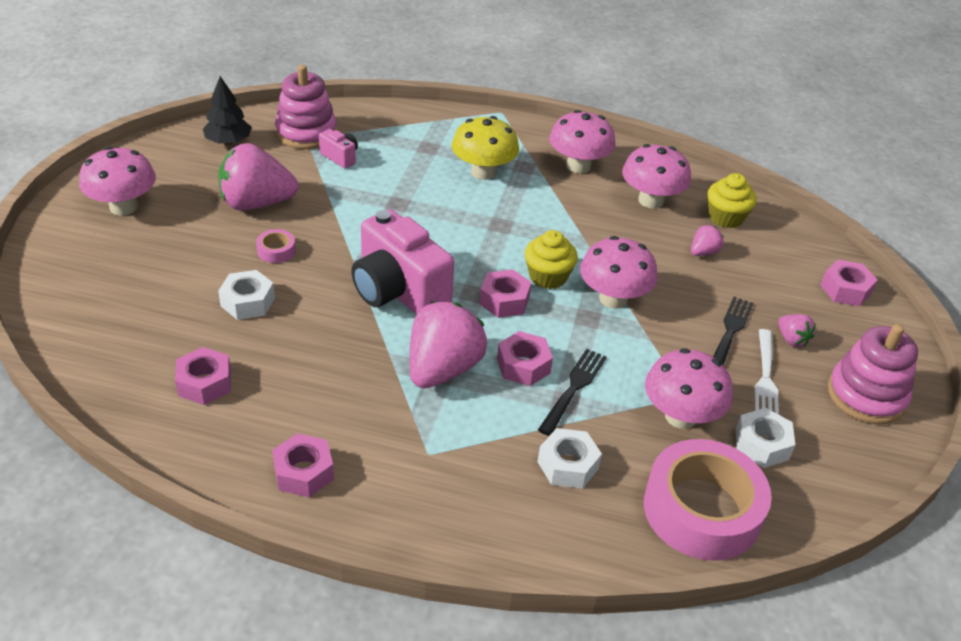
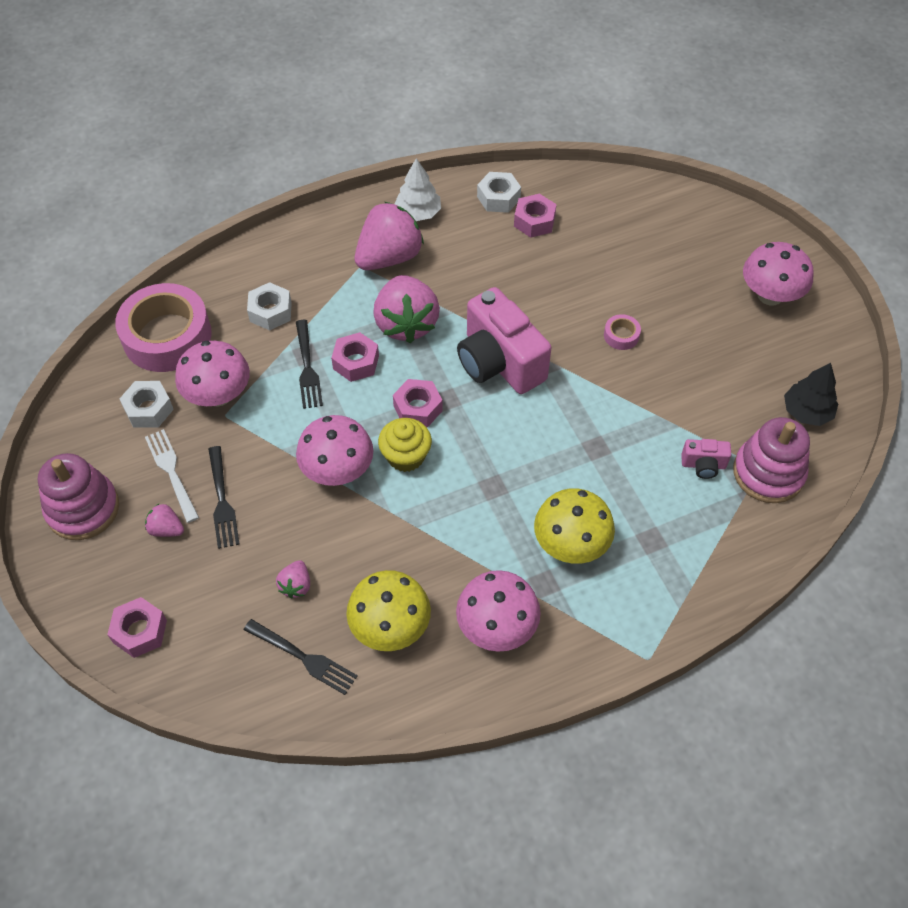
camera: 145 degrees right, 15 degrees up
(248, 302) = (583, 285): white nut -> white nut (498, 198)
(256, 203) = (693, 366): pink strawberry -> pink strawberry (389, 257)
(304, 472) = (418, 213): pink nut -> white tree
(398, 291) = (499, 362): pink camera -> pink camera turned 135 degrees counterclockwise
(651, 200) = (390, 626): pink mushroom -> yellow mushroom
(726, 217) = (302, 657): yellow cupcake -> black fork

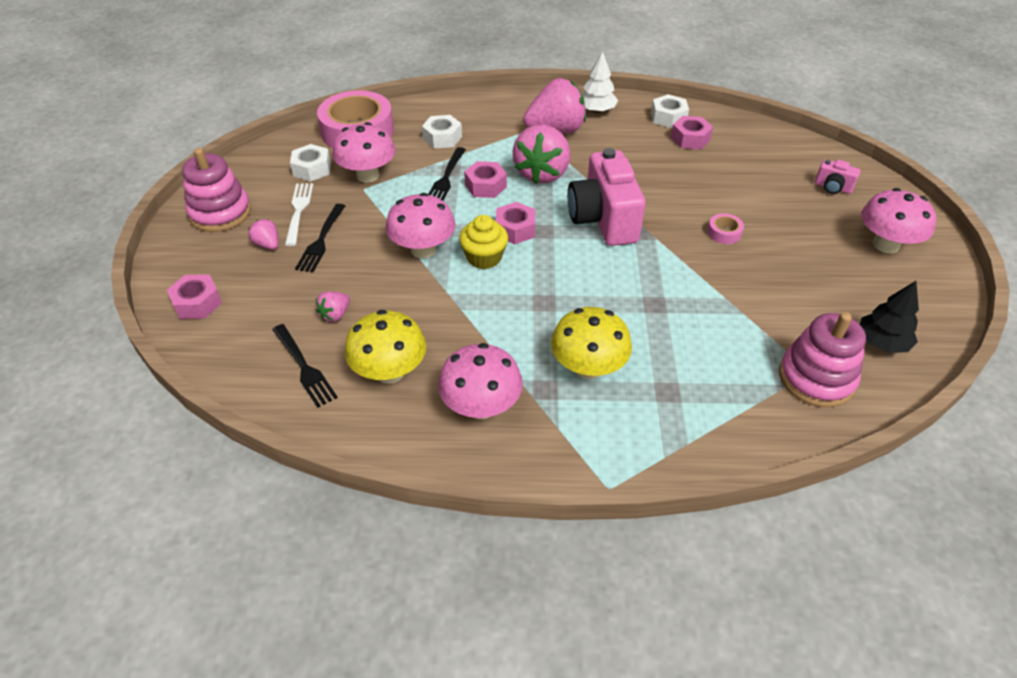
camera: 25 degrees right, 10 degrees down
(703, 465) = (752, 350): pink camera -> pink camera (832, 187)

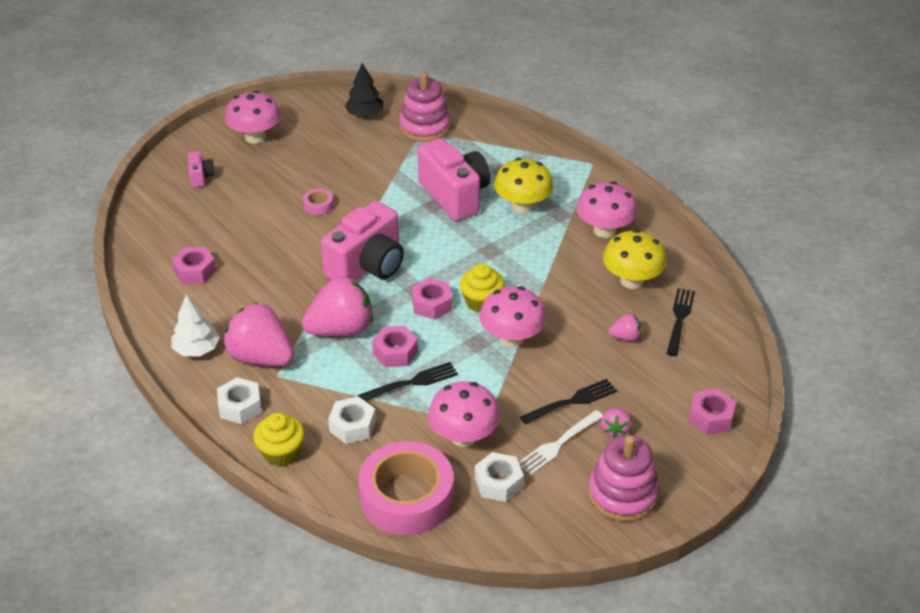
camera: 130 degrees left, 5 degrees down
(458, 105) = (281, 453): none -> yellow cupcake
(655, 327) = (454, 196): none -> pink camera
(668, 117) = (167, 299): white nut -> white nut (240, 406)

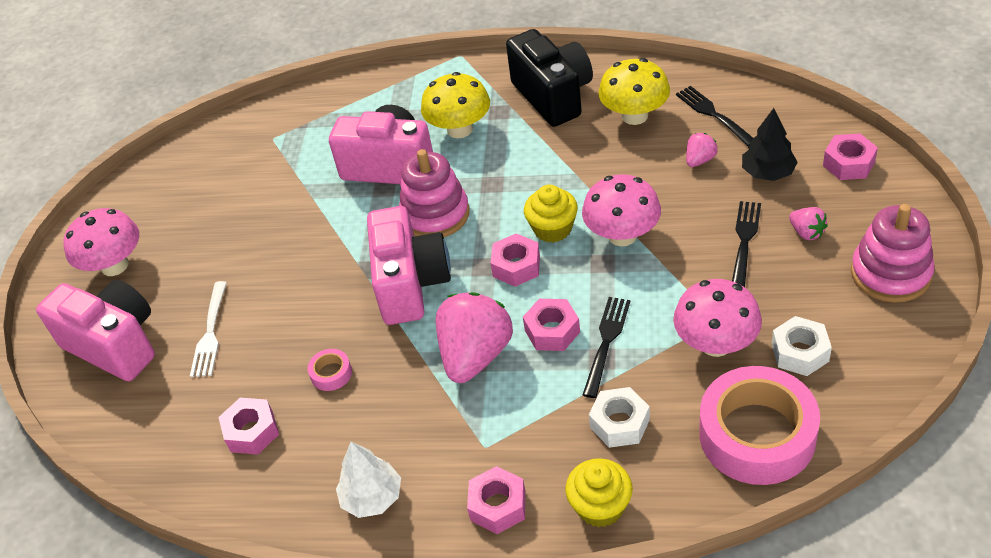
camera: 40 degrees left, 5 degrees up
(201, 177) = (115, 345): pink camera -> pink camera, size x2.23
(240, 406) = (498, 506): white nut -> pink nut
(261, 357) = (445, 446): pink strawberry -> none
(318, 205) = (279, 273): pink tape -> pink tape (331, 373)
(365, 114) = (196, 164): black tree -> black tree (767, 173)
(425, 127) = (270, 133): pink stacking toy -> pink stacking toy (435, 215)
(559, 443) = (789, 280): white fork -> white fork (210, 332)
(604, 230) = (553, 96): pink mushroom -> black camera

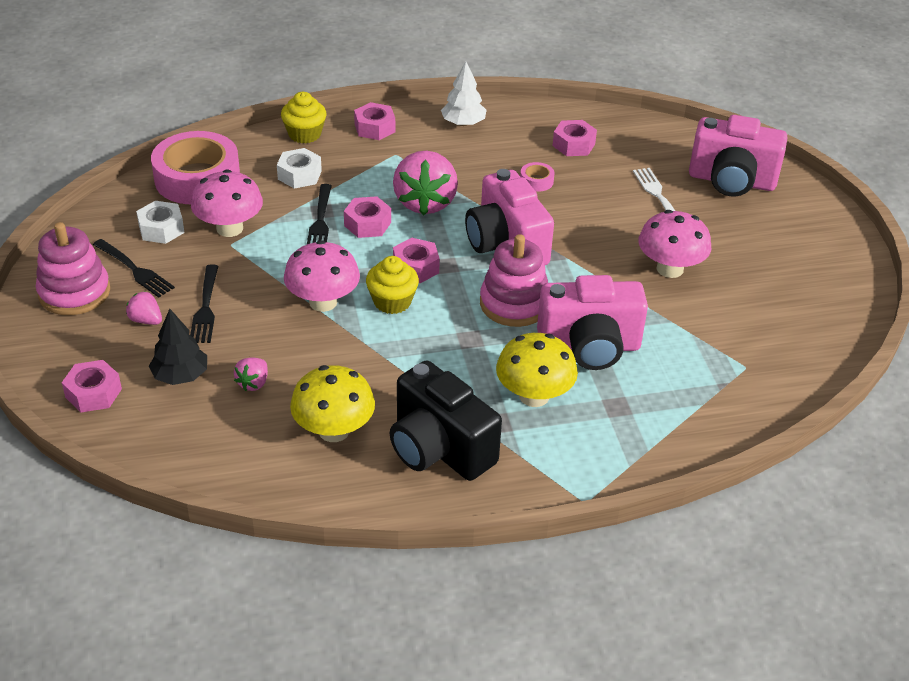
camera: 155 degrees right, 5 degrees down
(115, 265) = (794, 234): pink mushroom -> pink mushroom (670, 269)
(714, 115) = (240, 440): black fork -> black fork (134, 269)

